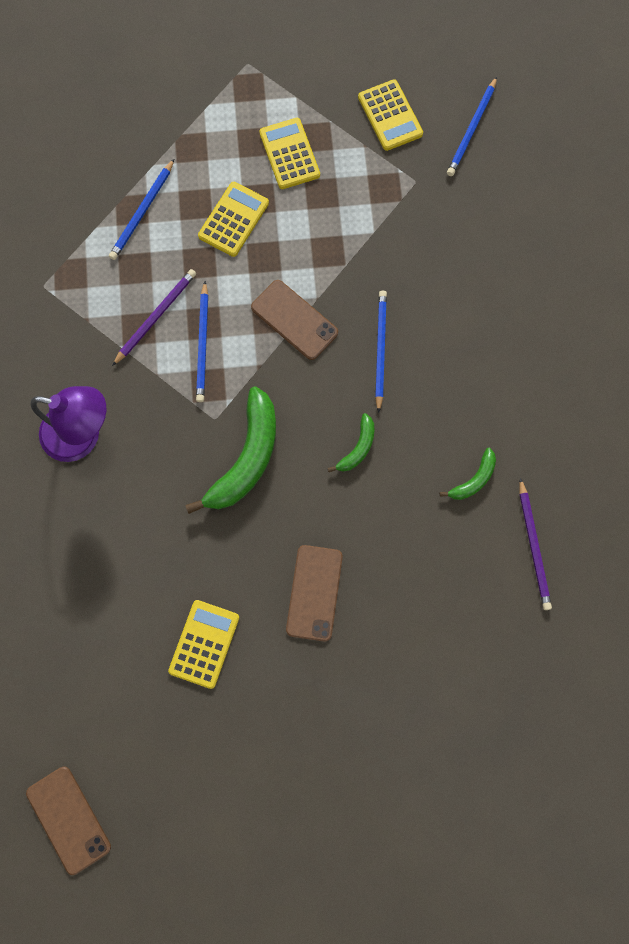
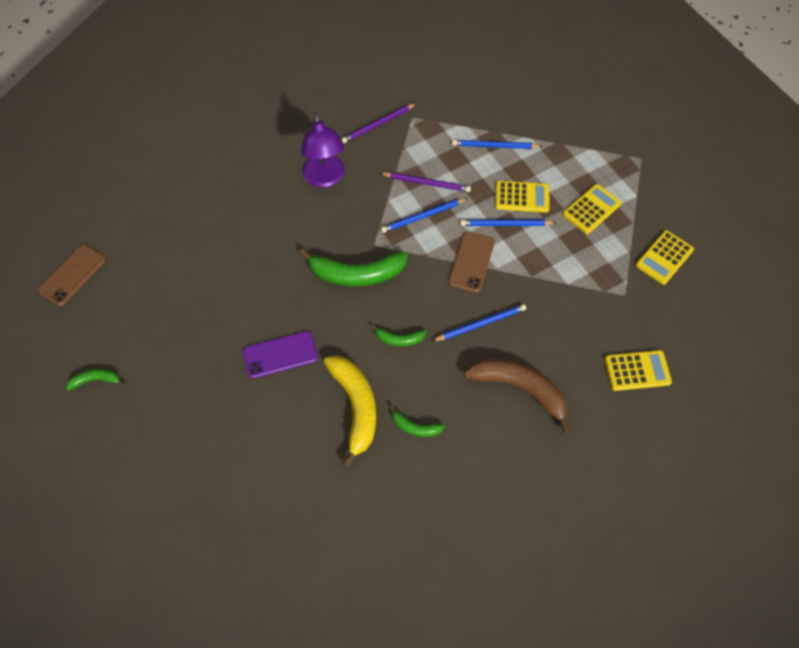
camera: 65 degrees right, 15 degrees down
(204, 644) = (216, 303): yellow calculator -> yellow calculator (637, 371)
(245, 832) = (96, 380): none -> green banana
(314, 593) = (280, 355): brown phone -> purple phone
(421, 534) = (355, 407): none -> yellow banana
(471, 129) = (692, 315): blue pencil -> blue pencil (505, 224)
(477, 348) = (520, 388): none -> brown banana
(533, 546) = (383, 492): purple pencil -> purple pencil (378, 124)

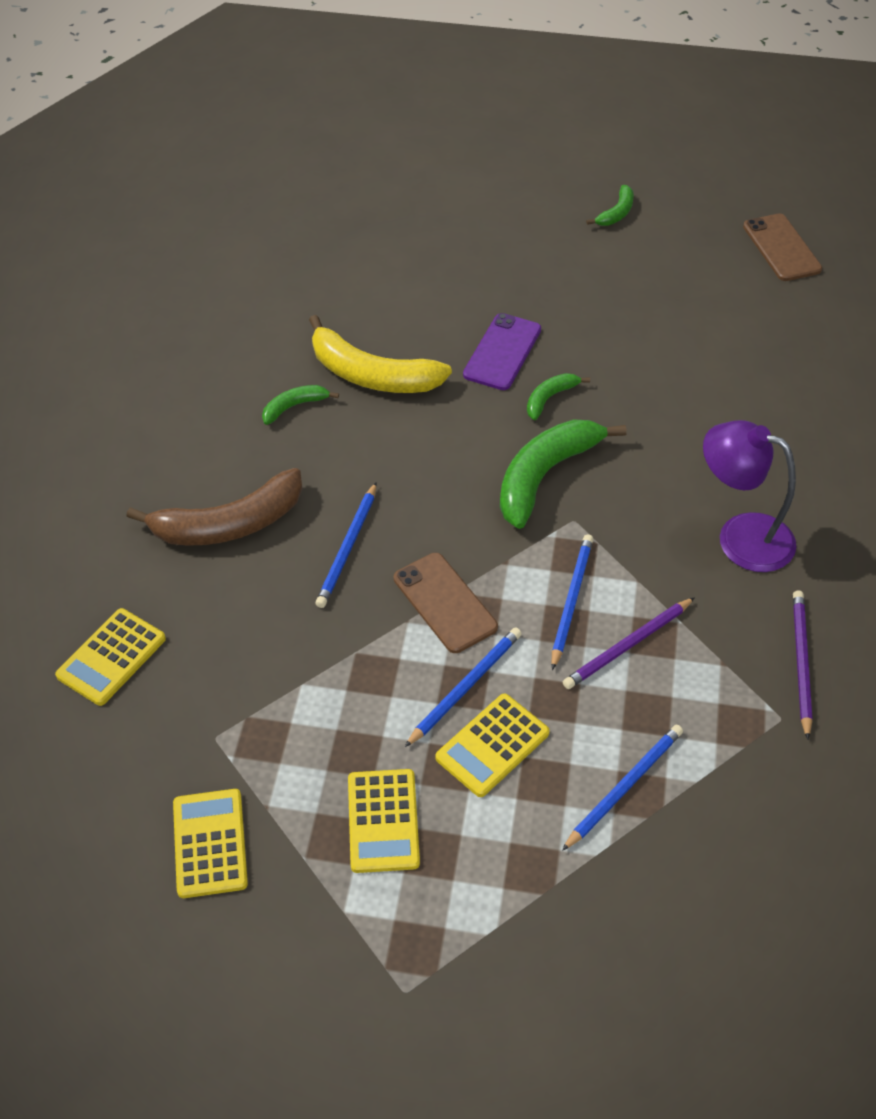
camera: 130 degrees right, 10 degrees down
(399, 339) = (412, 459): green banana -> green banana (549, 398)

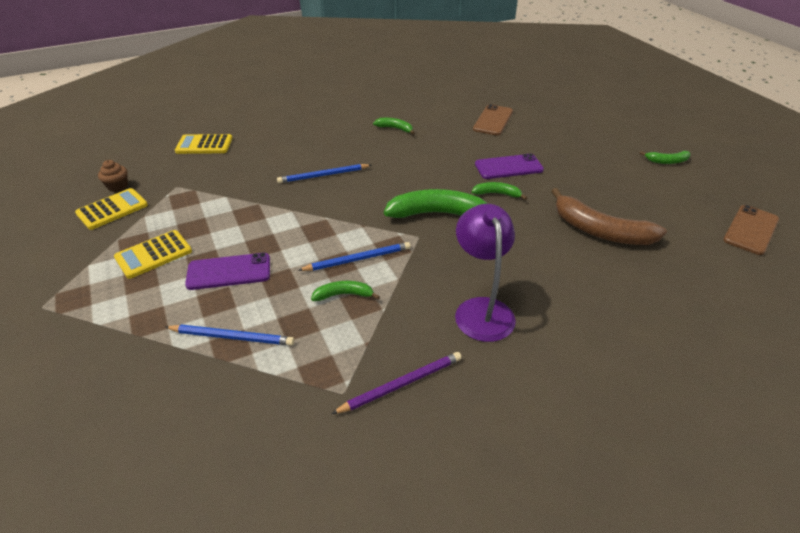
camera: 55 degrees right, 10 degrees down
(141, 818) = (118, 186): none -> brown cupcake
(229, 524) = (306, 141): brown banana -> brown banana (600, 231)
(371, 375) = (441, 139): yellow banana -> none
(444, 603) = (315, 217): brown phone -> brown phone (493, 120)
(465, 687) = (263, 246): blue pencil -> none
(492, 745) = (229, 271): yellow calculator -> purple phone
(627, 646) = (344, 295): purple pencil -> green banana

